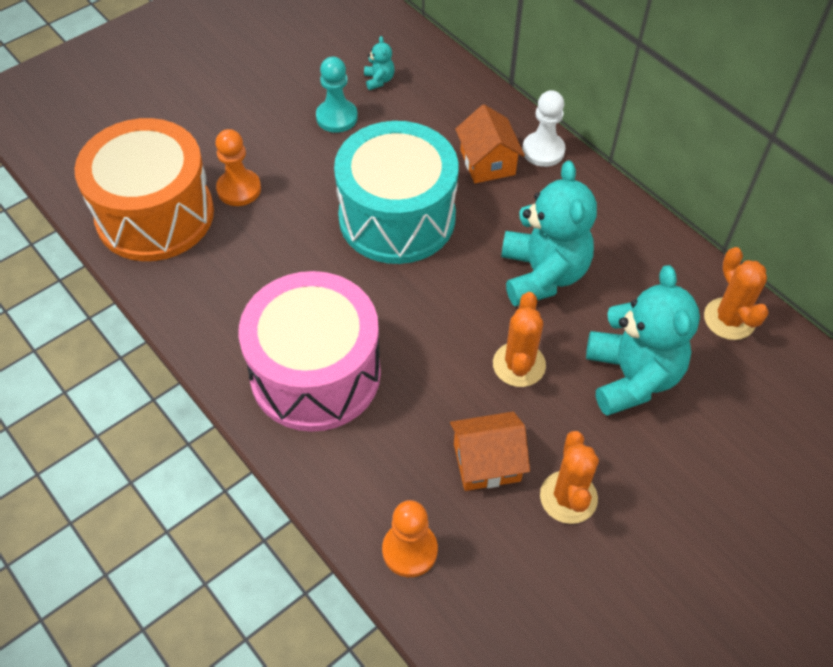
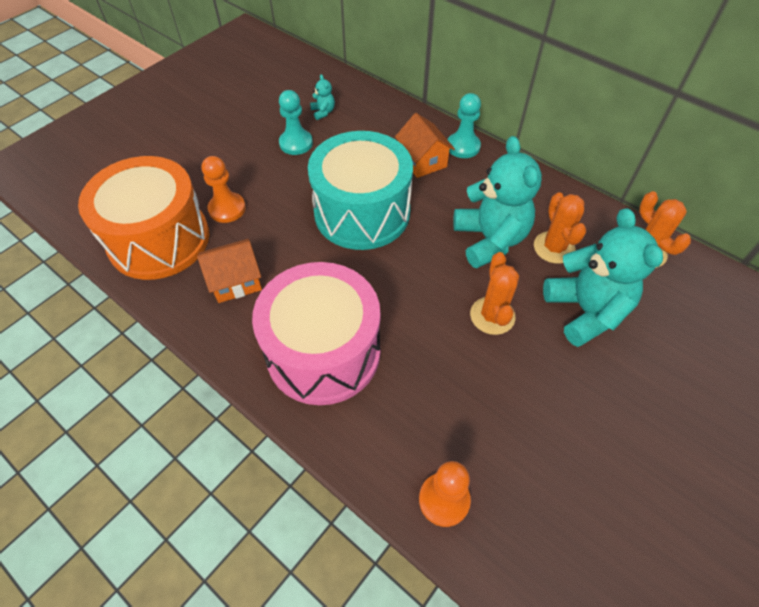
camera: 10 degrees left, 0 degrees up
(487, 462) = (489, 405): orange house -> orange house (235, 281)
(543, 151) = (463, 146): white pawn -> turquoise pawn
(568, 497) = (567, 424): orange cactus -> orange cactus (554, 247)

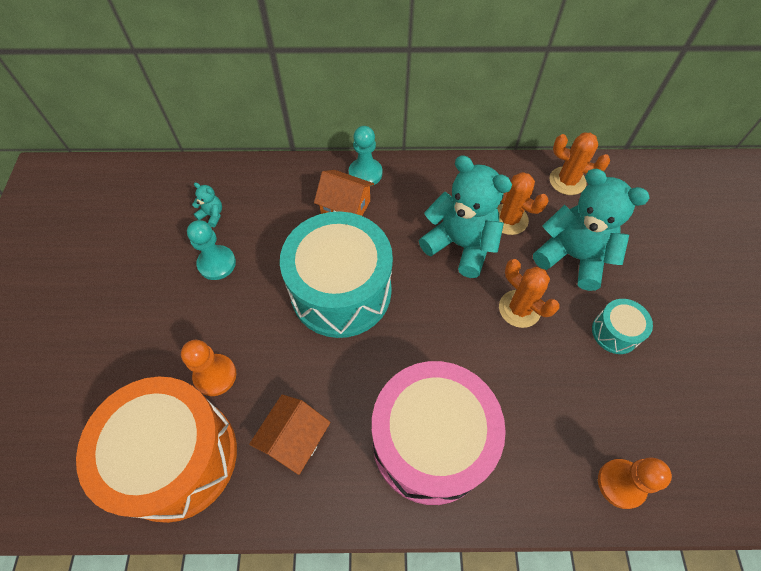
camera: 40 degrees left, 5 degrees up
(563, 392) = (615, 332): none -> turquoise drum

